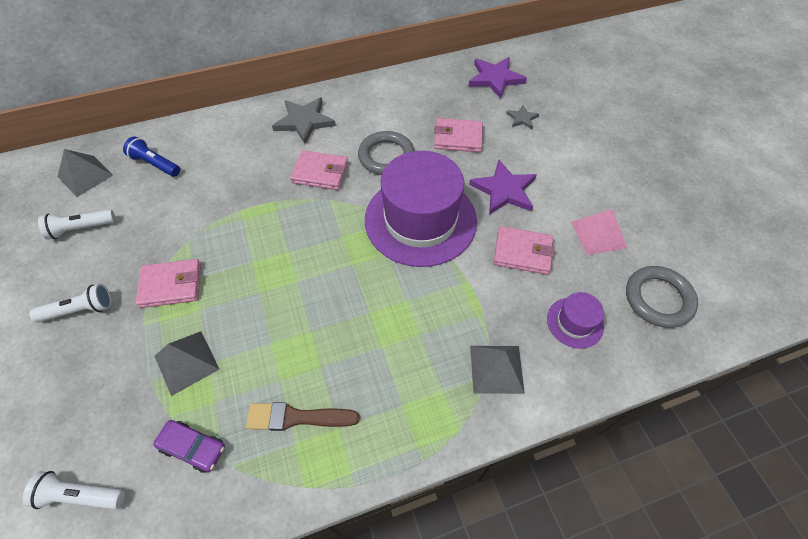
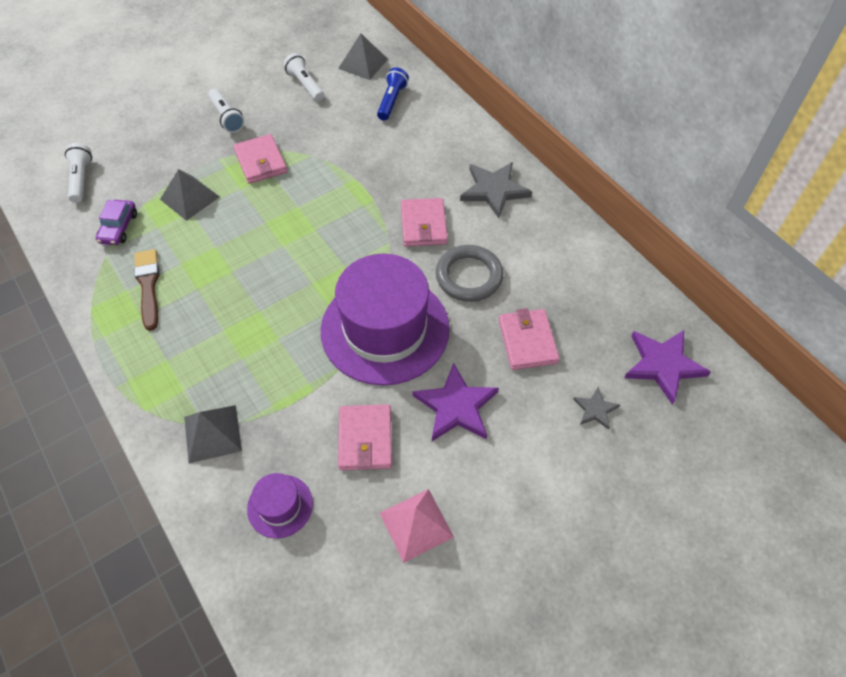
camera: 75 degrees right, 0 degrees up
(658, 299) = (331, 604): grey ring -> none

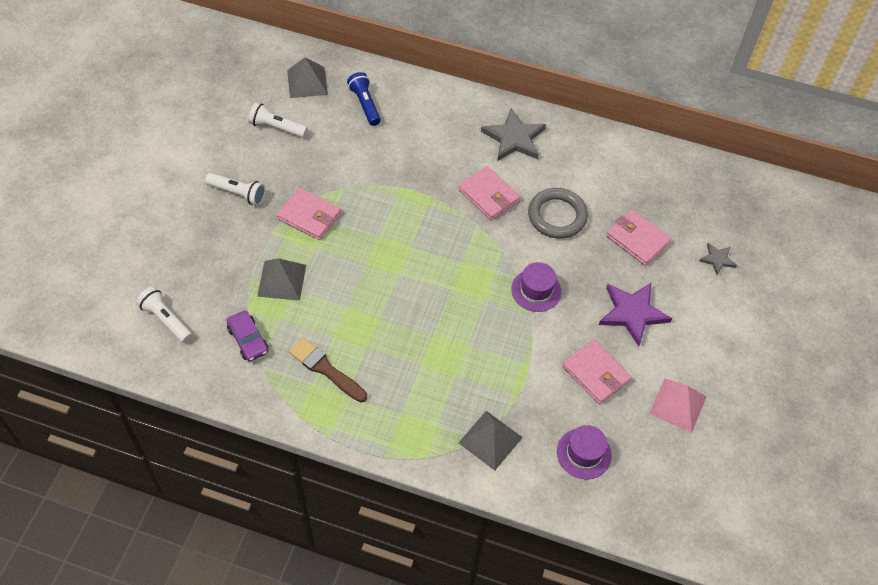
camera: 40 degrees left, 0 degrees up
(385, 329) = (536, 290): purple hat -> purple hat, size x0.44
(663, 365) = (732, 203): purple star -> none

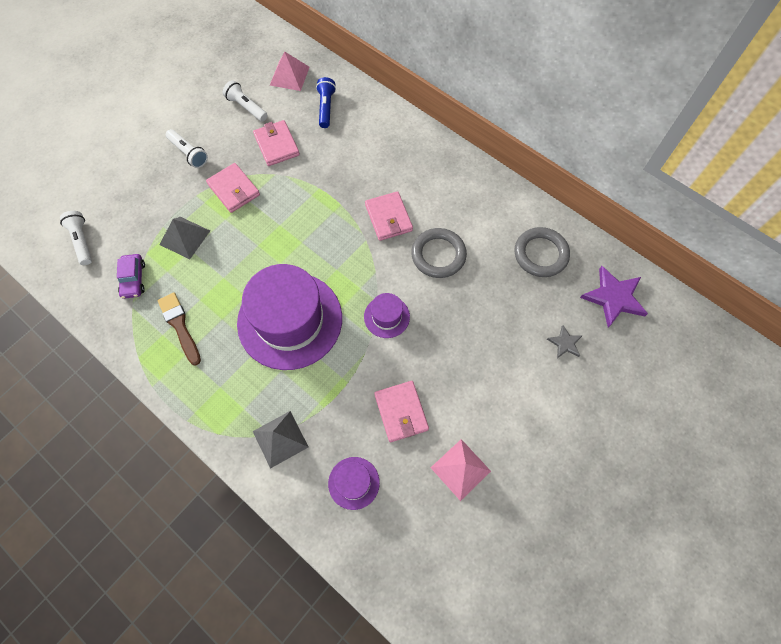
camera: 25 degrees right, 10 degrees up
(307, 82) = (289, 76): grey pyramid -> pink pyramid
(440, 325) = (290, 320): none -> purple hat
(514, 138) = (435, 173): grey star -> none
(632, 313) = (461, 367): purple star -> purple star (613, 297)
(637, 239) = (499, 300): pink wallet -> pink wallet (277, 145)
(655, 185) = (540, 254): none -> grey ring

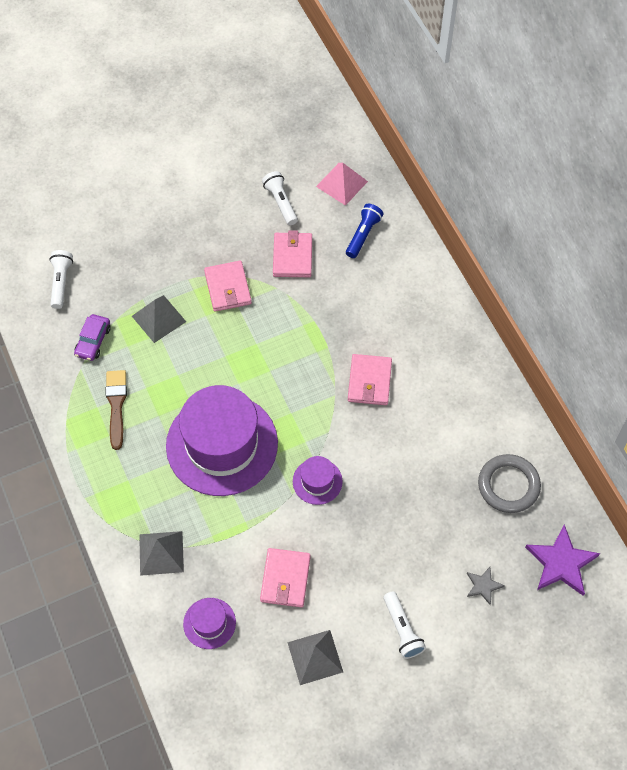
camera: 25 degrees right, 5 degrees down
(189, 153) = (200, 231): white flashlight -> white flashlight (402, 629)
(438, 255) = (401, 441): grey ring -> none
(460, 469) = (315, 657): pink pyramid -> grey pyramid

